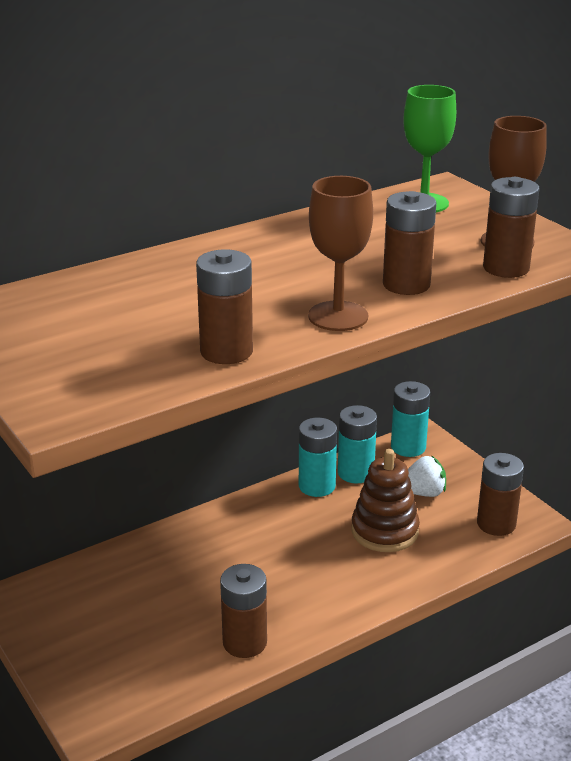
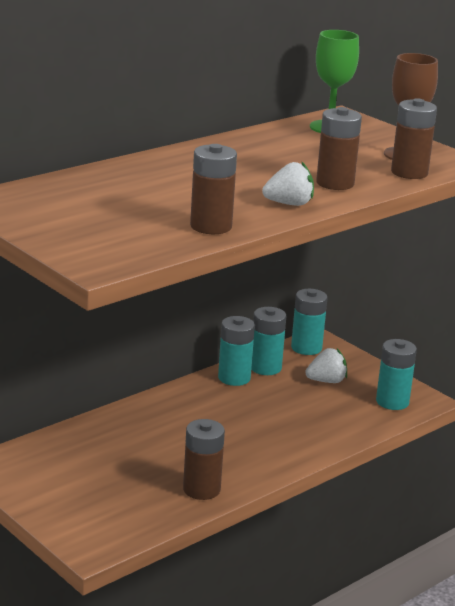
camera: 10 degrees left, 5 degrees down
(338, 316) = (289, 204): brown goblet -> white strawberry
(384, 531) = (300, 409): brown stacking toy -> none
(496, 524) = (392, 402): brown battery -> turquoise battery

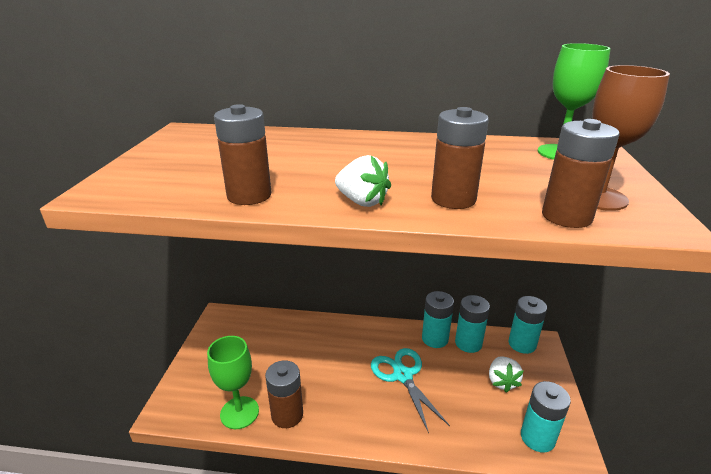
camera: 50 degrees right, 5 degrees up
(159, 511) = (239, 412): none -> green goblet
(249, 416) = (402, 375): none -> turquoise scissors
(326, 381) = (502, 381): white strawberry -> white strawberry turned 60 degrees clockwise

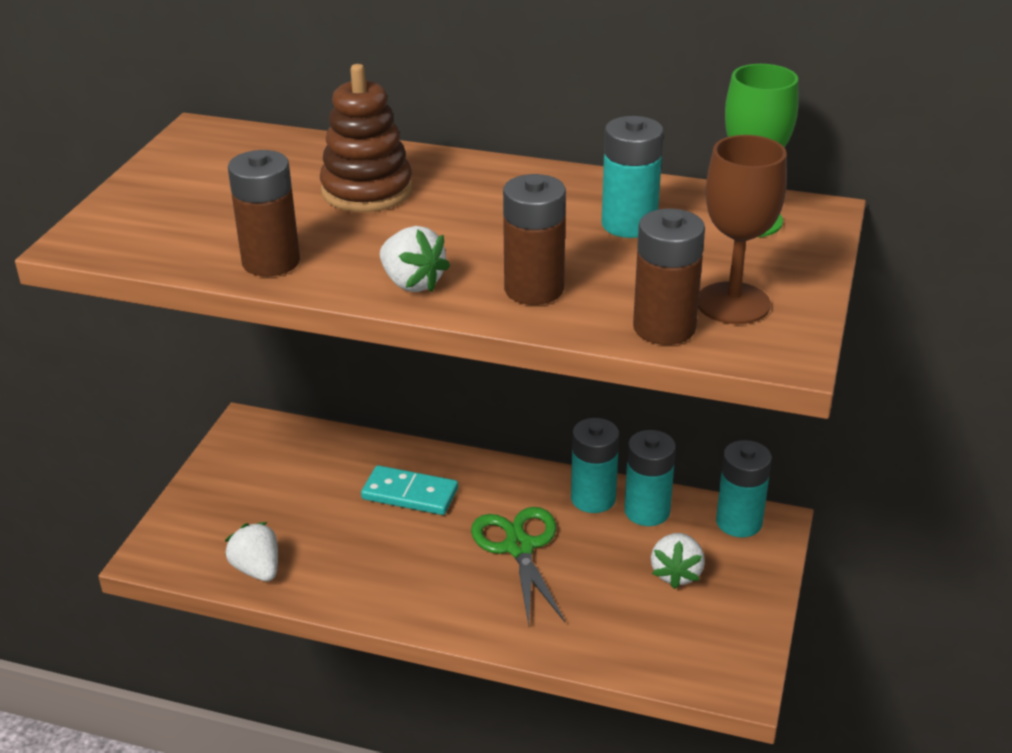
camera: 10 degrees right, 5 degrees up
(239, 412) = (257, 569): green goblet -> white strawberry
(287, 415) = (326, 580): brown battery -> none
(304, 152) = (367, 190): none -> brown stacking toy
(327, 348) = (410, 494): none -> turquoise domino
(402, 375) = (519, 547): turquoise scissors -> green scissors
(537, 437) = (694, 653): turquoise battery -> turquoise battery (629, 224)

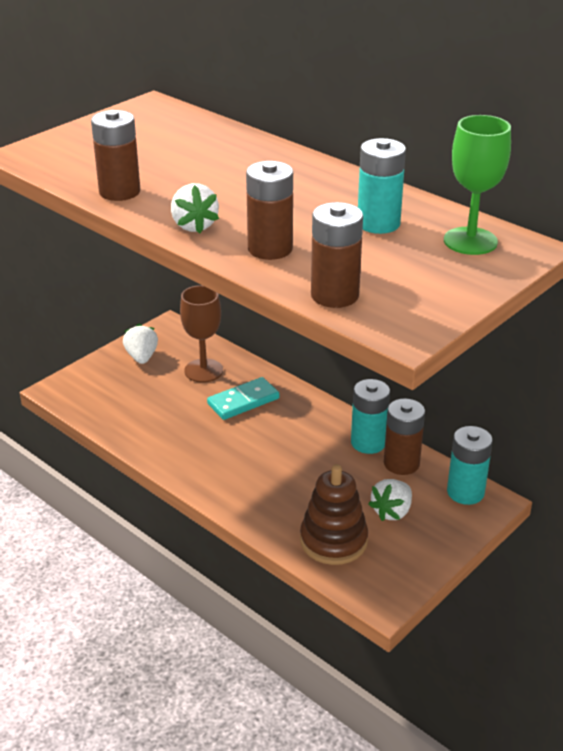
camera: 25 degrees right, 0 degrees up
(257, 569) = (114, 418): white strawberry -> white strawberry (142, 357)
(367, 190) = (221, 162): brown stacking toy -> brown stacking toy (333, 540)
(410, 494) = (243, 401): turquoise domino -> turquoise domino turned 75 degrees counterclockwise
(519, 547) = (292, 458): green scissors -> none
(647, 511) = (401, 463): turquoise battery -> brown battery
(733, 303) = (400, 292): brown goblet -> brown goblet (203, 371)

